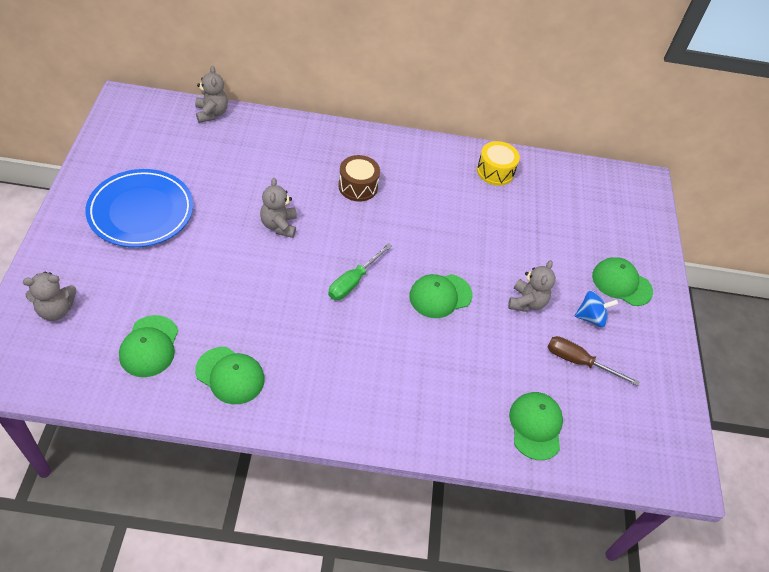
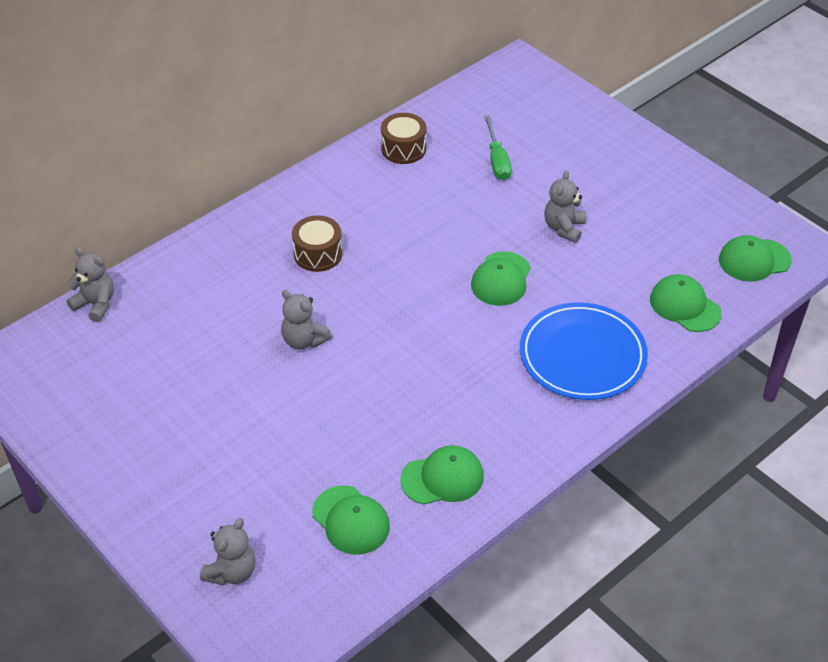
camera: 40 degrees left, 5 degrees down
(141, 211) = (172, 436): blue plate -> blue plate (582, 356)
(353, 281) = (425, 328): green screwdriver -> green screwdriver (497, 160)
(495, 171) = (403, 149): yellow drum -> brown drum
(526, 302) = (564, 228): grey teddy bear -> grey teddy bear turned 135 degrees counterclockwise
(579, 362) = (652, 237): brown screwdriver -> none
(590, 317) = (618, 199): blue spinning top -> none
(621, 283) = (604, 156): green cap -> green cap (754, 260)

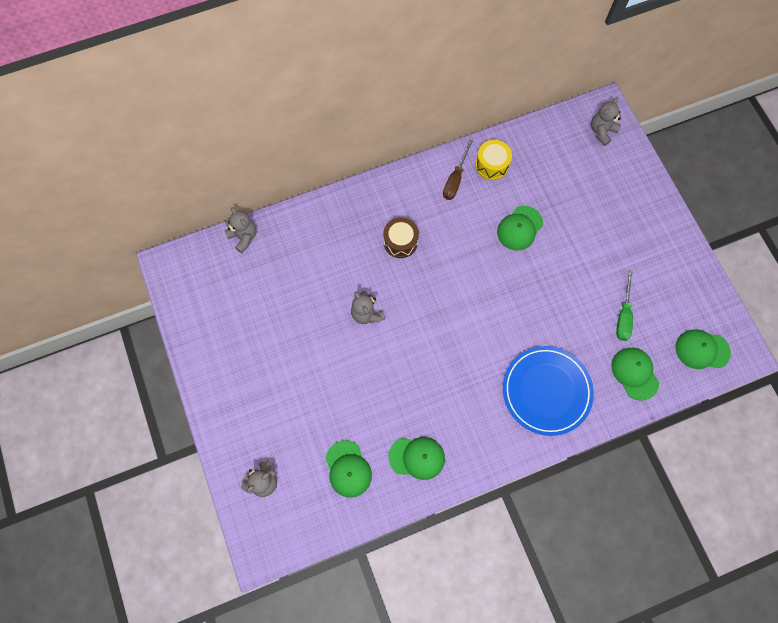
camera: 20 degrees right, 25 degrees up
(362, 174) = (455, 179): none -> brown screwdriver
(403, 149) = (492, 165): brown drum -> yellow drum
(497, 160) = (554, 197): green screwdriver -> green screwdriver (623, 315)
(501, 279) = (516, 306): green cap -> green cap (519, 228)
(564, 228) = (577, 275): grey teddy bear -> grey teddy bear (602, 131)

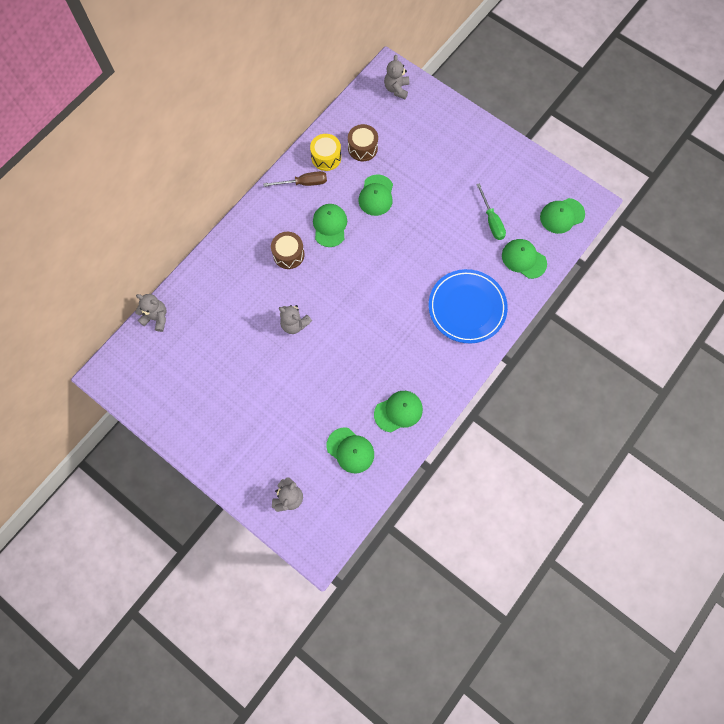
camera: 30 degrees left, 0 degrees up
(455, 179) = (303, 183): brown screwdriver -> brown screwdriver turned 90 degrees counterclockwise
(456, 234) = (330, 226): none -> green cap
(533, 174) = (362, 148): none -> brown drum

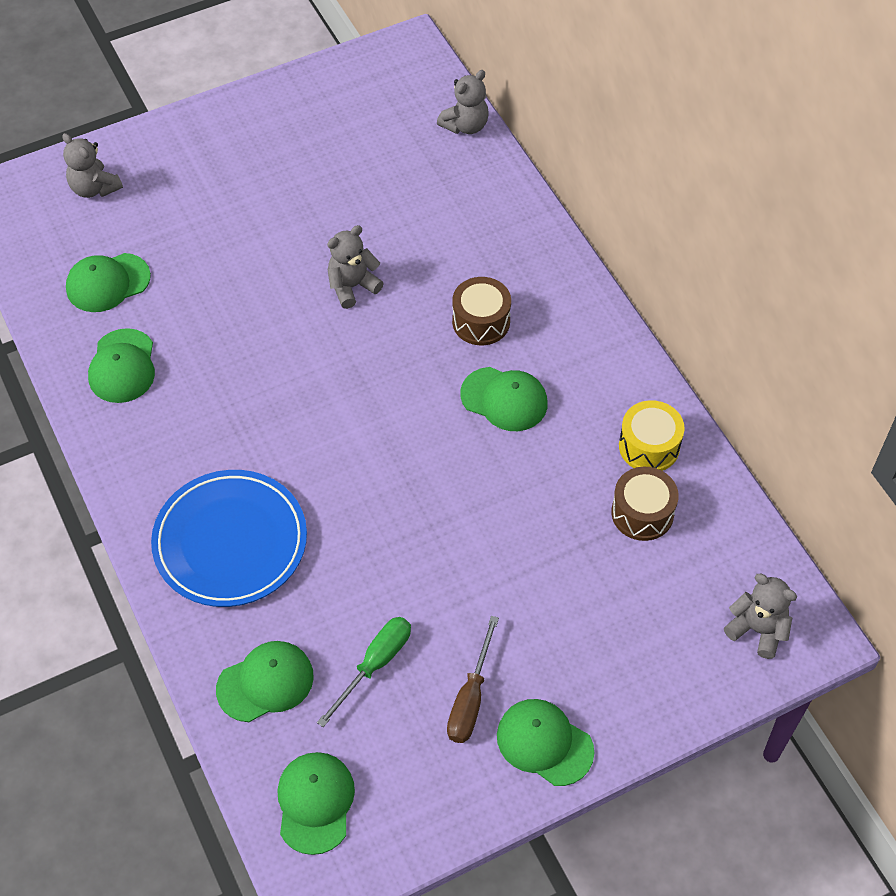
camera: 115 degrees right, 15 degrees down
(303, 183) = (610, 392): brown screwdriver -> brown screwdriver (470, 698)
(376, 195) = (529, 494): green cap -> green cap (544, 743)
(491, 221) = (375, 664): green screwdriver -> green screwdriver turned 120 degrees clockwise

